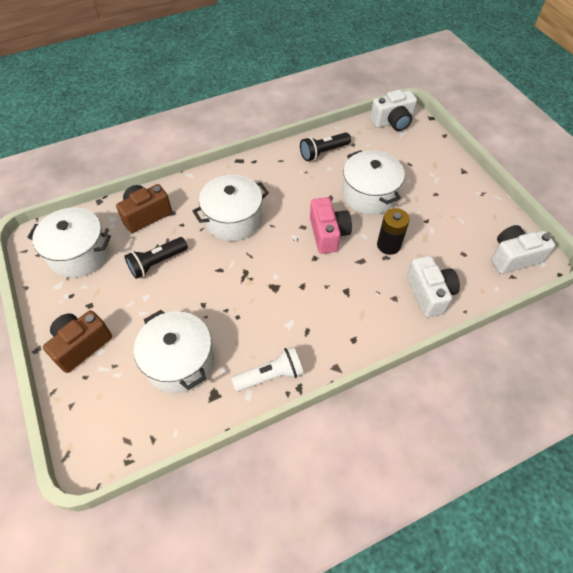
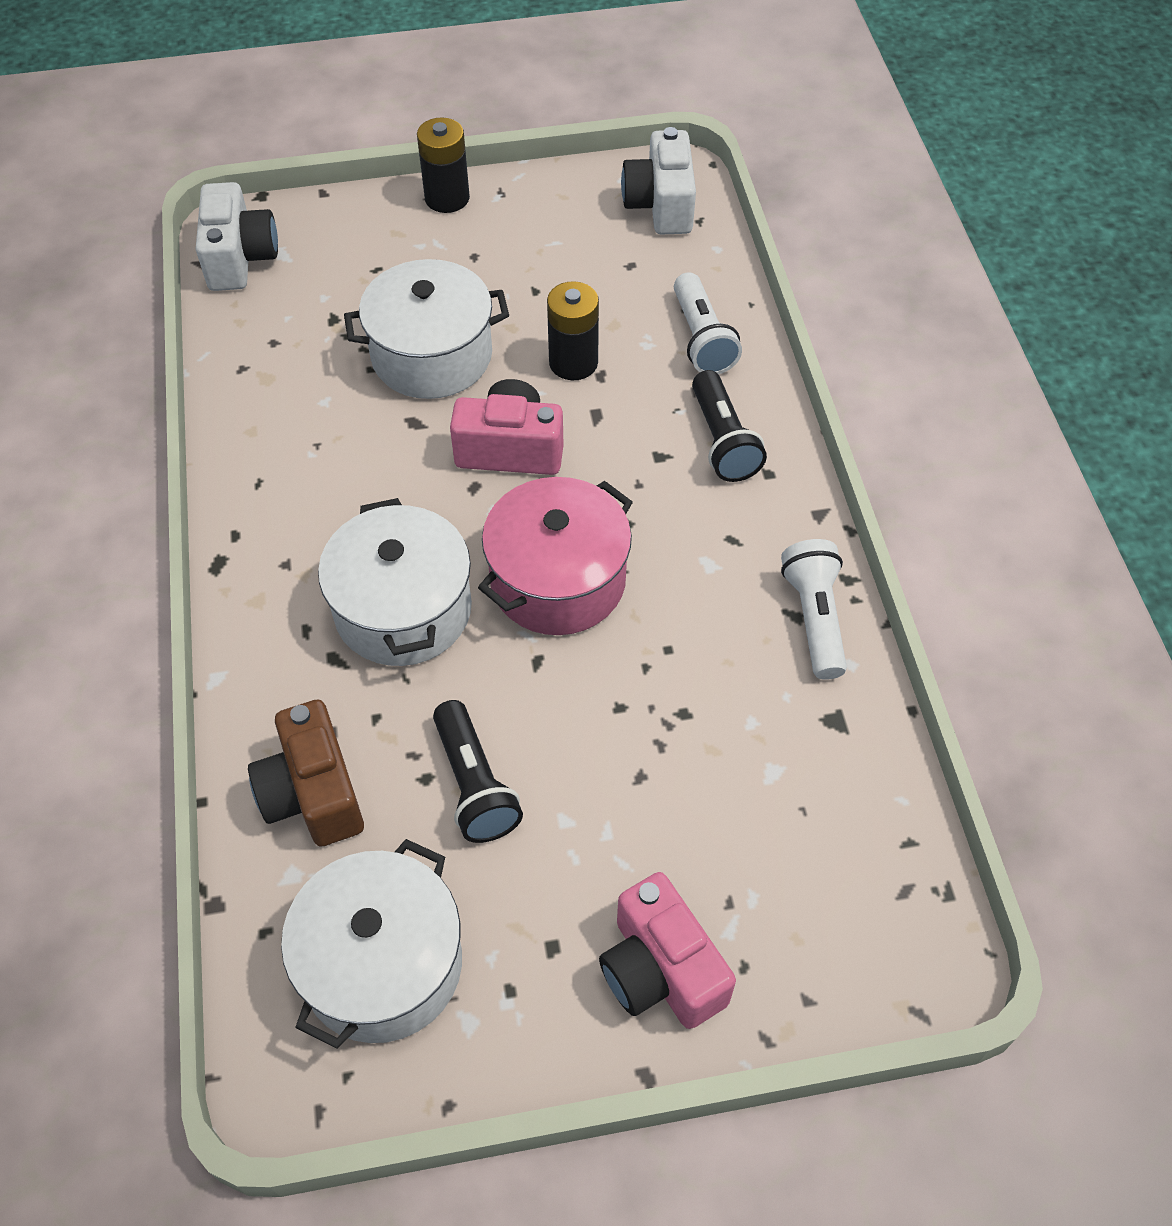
camera: 75 degrees left, 0 degrees up
(81, 345) = (661, 970): brown camera -> pink camera
(179, 361) = (748, 771): white pot -> none
(262, 267) = (558, 580): none -> pink pot
(323, 152) = (272, 399): black flashlight -> black flashlight (722, 441)
(429, 293) = (701, 339): white camera -> white flashlight
(466, 175) = (447, 198): none -> black battery

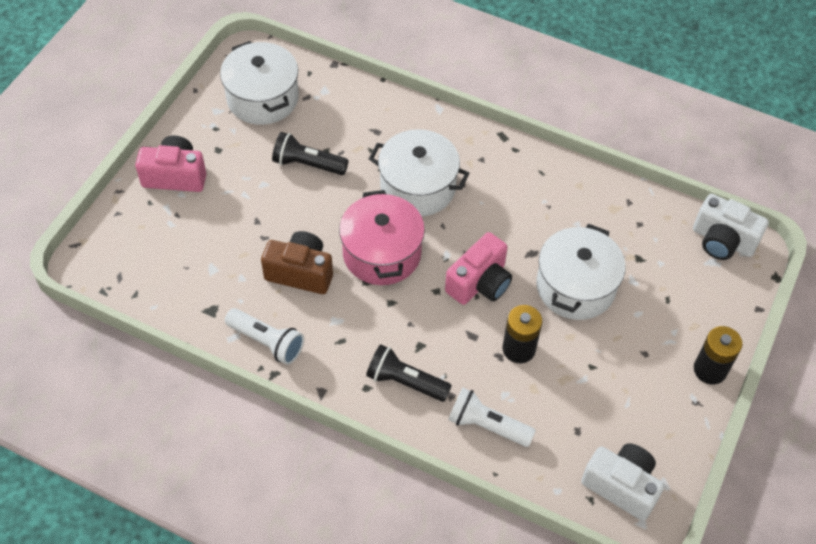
camera: 125 degrees right, 0 degrees up
(313, 793) = (353, 113): brown camera -> brown camera (300, 272)

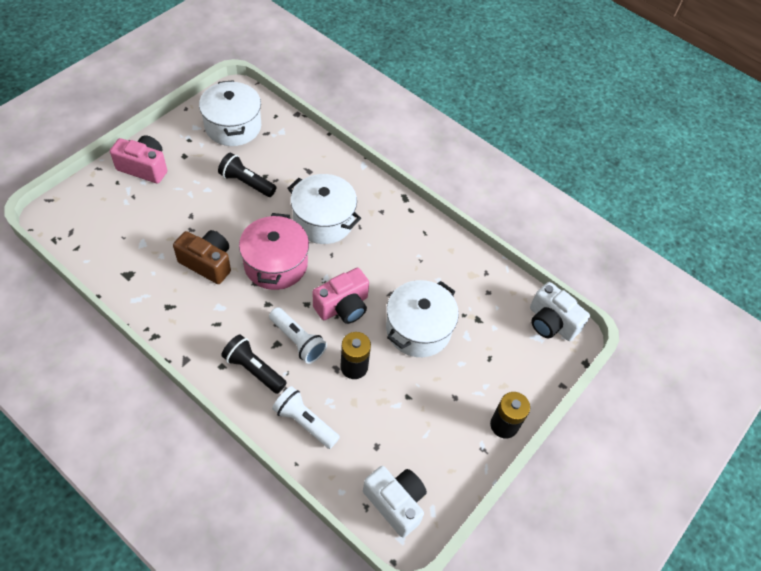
camera: 10 degrees right, 0 degrees up
(267, 342) = (159, 310): white flashlight -> white flashlight (297, 340)

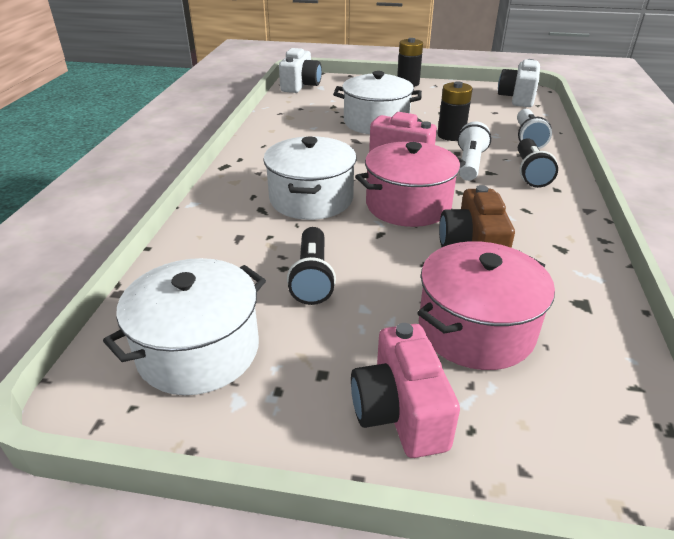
camera: 115 degrees left, 20 degrees down
(156, 219) = (475, 329): none -> pink pot

